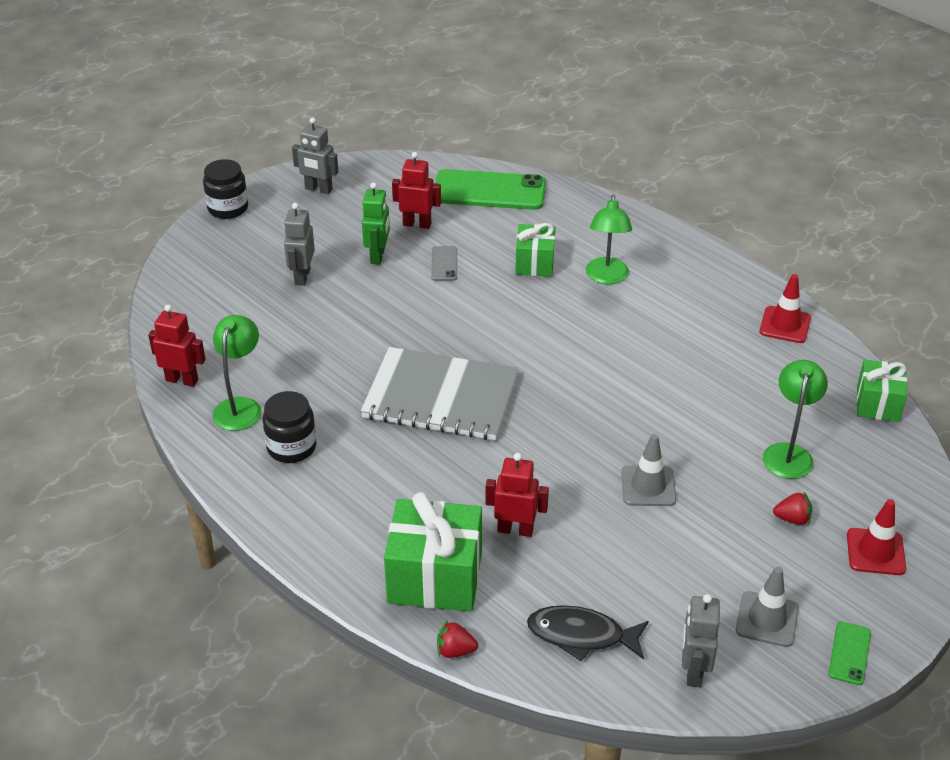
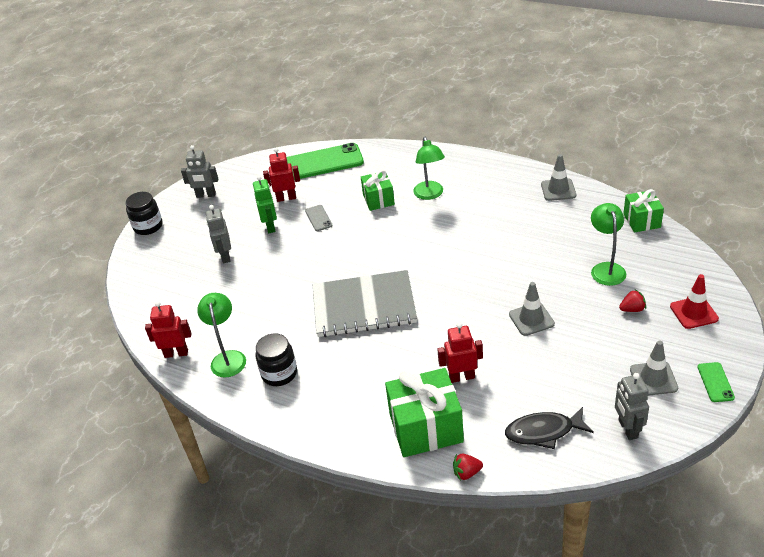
camera: 15 degrees left, 0 degrees up
(785, 325) = (558, 190): red traffic cone -> grey traffic cone

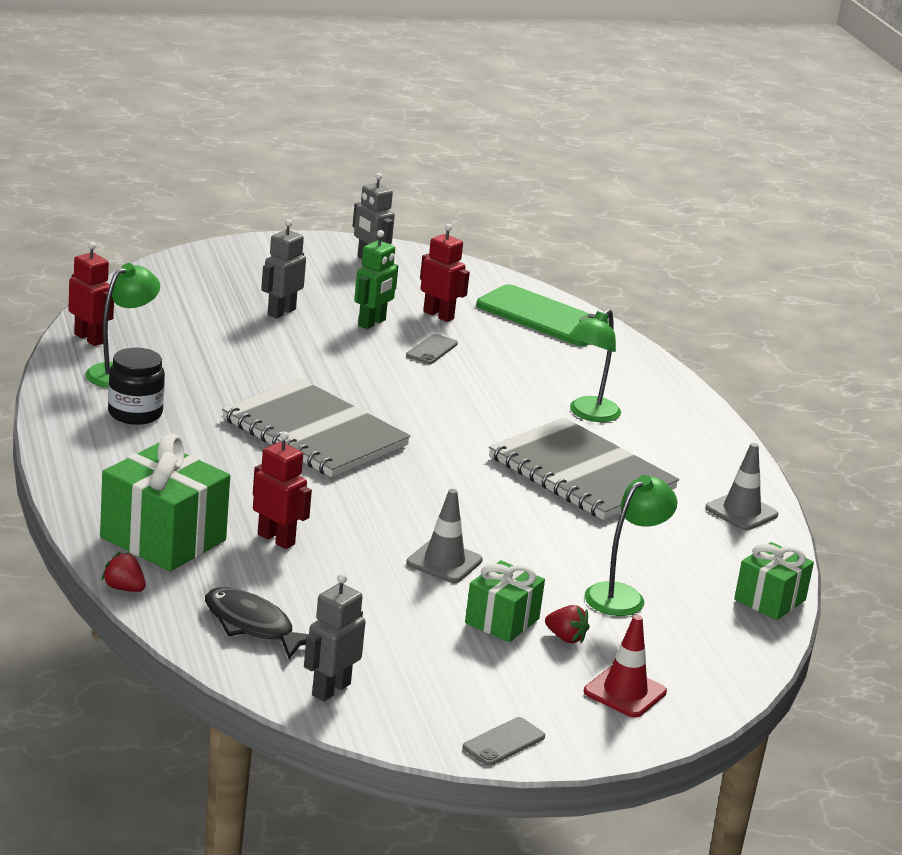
camera: 40 degrees right, 15 degrees down
(148, 226) = (266, 246): black jar -> none
(378, 199) = (525, 380): green gift -> green gift (502, 621)
(483, 225) = (581, 473): none -> grey notebook
(653, 379) = (448, 688): grey traffic cone -> none
(715, 382) = (503, 742): green phone -> grey phone

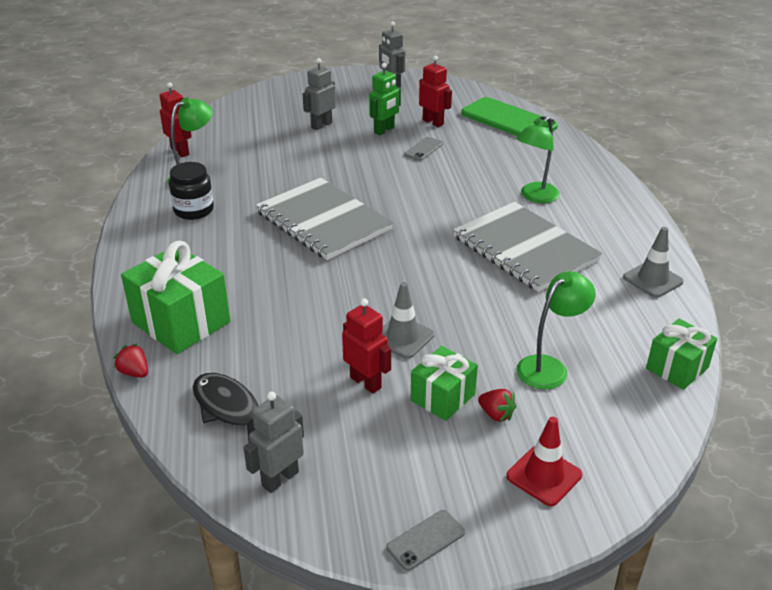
camera: 10 degrees right, 10 degrees up
(276, 539) = (271, 319): red robot -> red robot (366, 382)

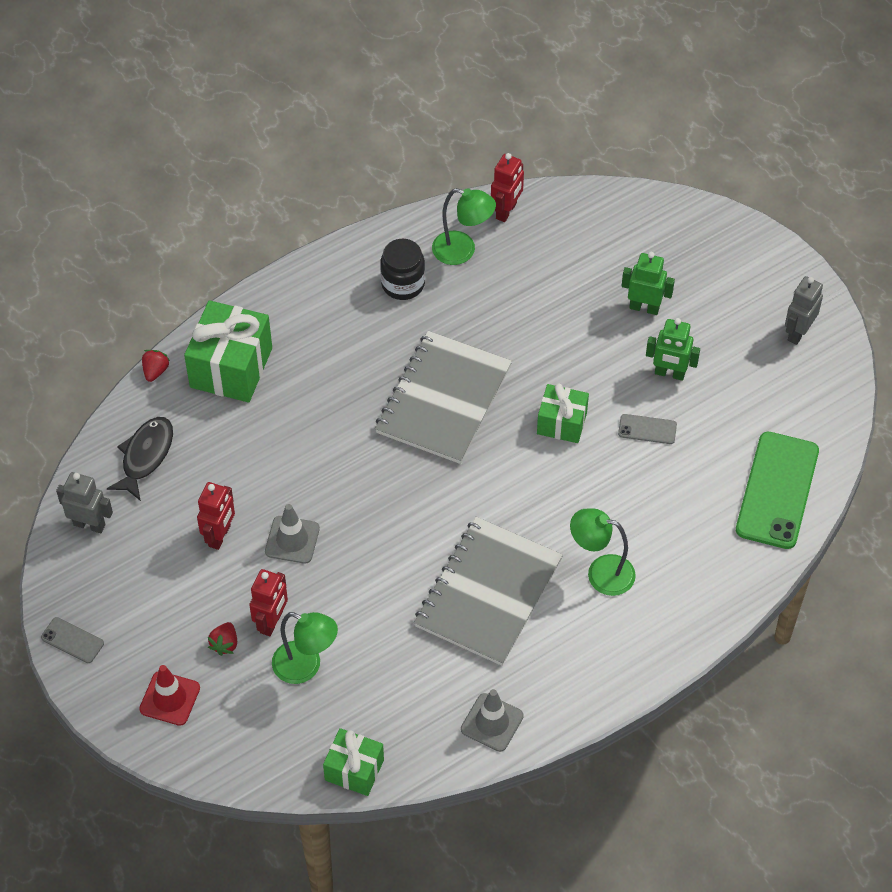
camera: 65 degrees right, 20 degrees up
(321, 125) = (644, 307): grey robot -> green robot
(433, 122) = (721, 414): red robot -> red robot (272, 622)
(443, 397) = (227, 598): green gift -> green gift (561, 423)

